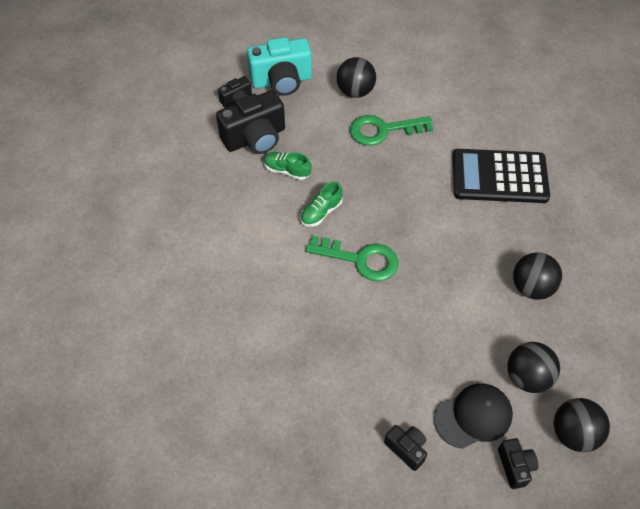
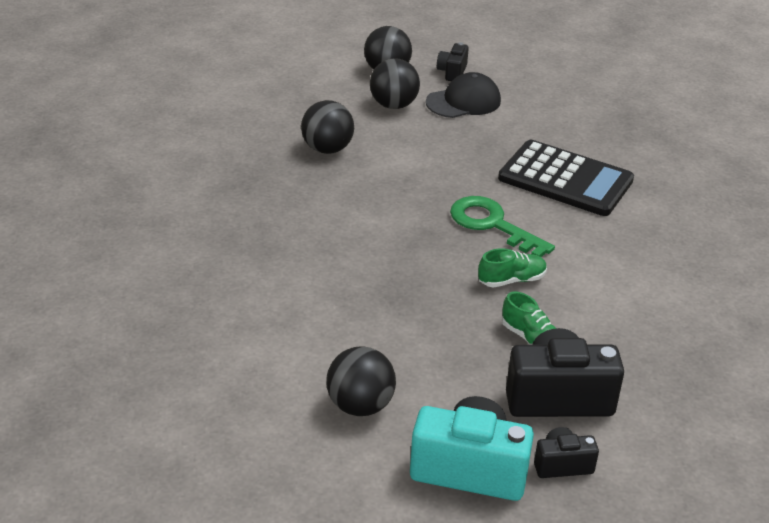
camera: 155 degrees left, 20 degrees down
(383, 130) = (361, 338): green key -> none
(406, 449) = (537, 104): black camera -> none
(473, 416) = (463, 101): black cap -> black cap turned 150 degrees clockwise
(499, 177) = (260, 238): black calculator -> black calculator (565, 179)

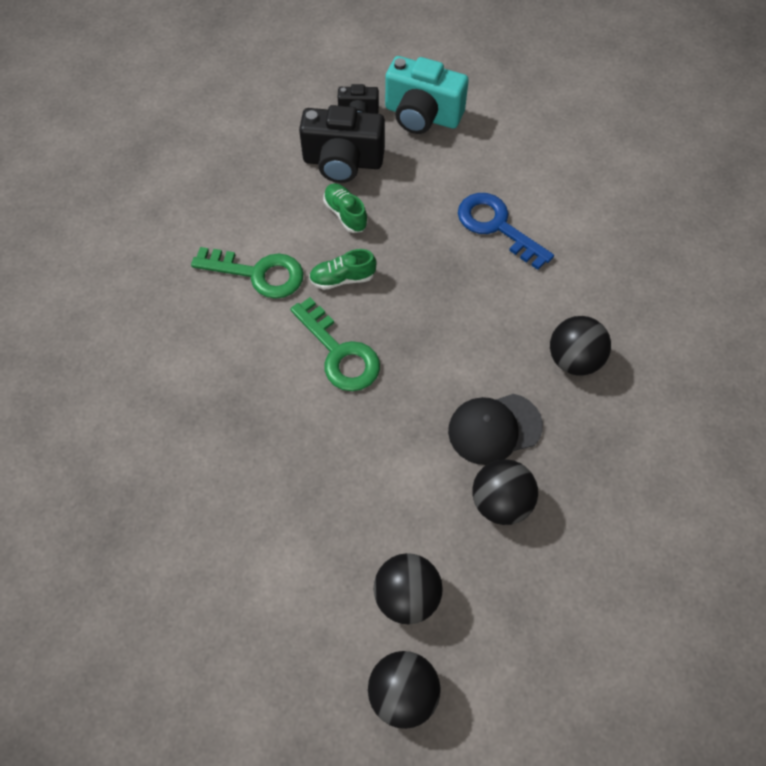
camera: 170 degrees left, 25 degrees up
(348, 341) = (496, 226): none -> blue key
(360, 405) = (492, 168): black ball -> black ball (573, 359)
(452, 72) = (308, 680): black camera -> none
(463, 101) = (311, 595): black cap -> black cap (494, 428)
(565, 179) = (238, 418): black calculator -> none
(603, 278) = (258, 273): none -> green key

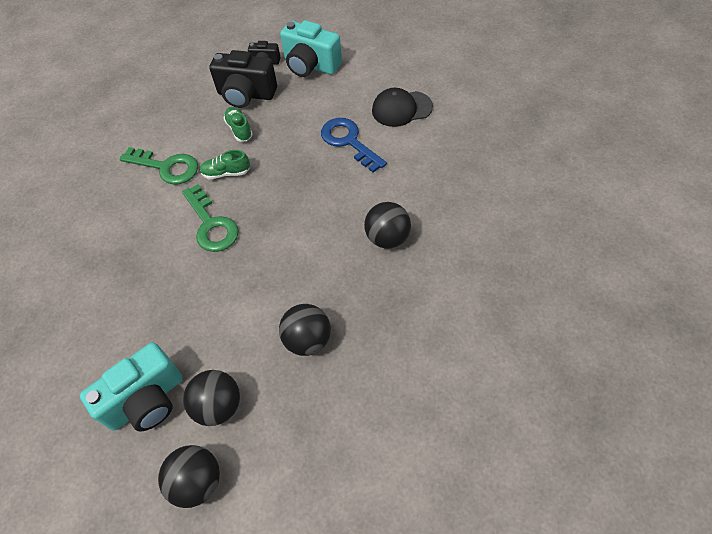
camera: 10 degrees right, 5 degrees down
(312, 596) = (147, 400): none -> turquoise camera
(494, 428) = (315, 285): black cap -> black cap (401, 109)

